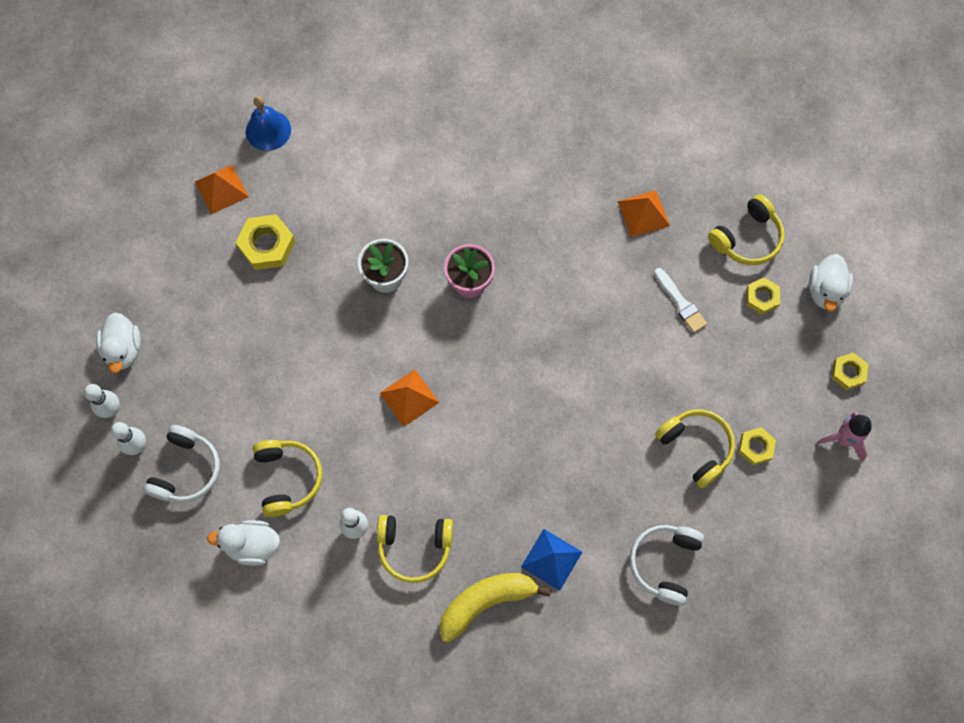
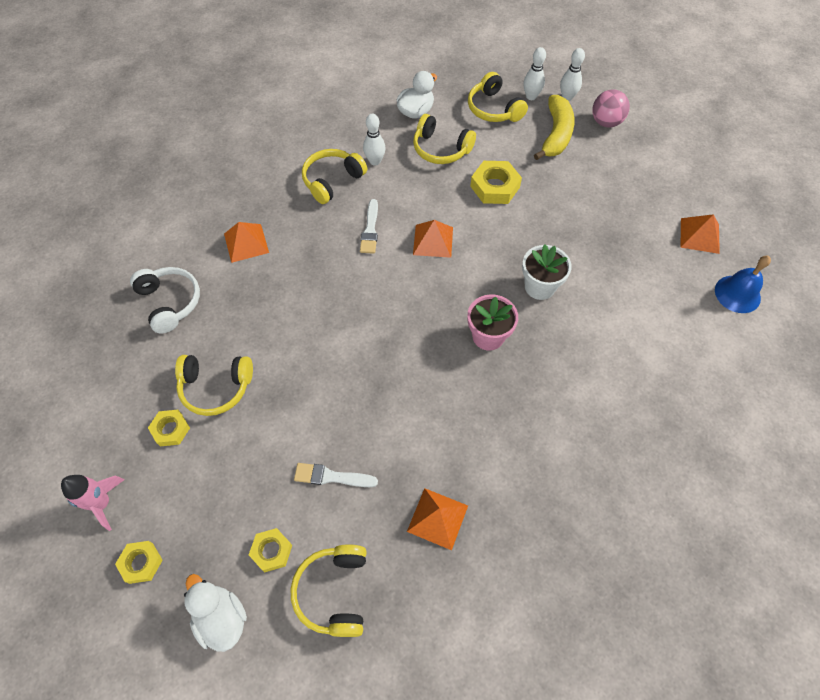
camera: 130 degrees right, 10 degrees down
(123, 349) = (606, 122): white duck -> pink ball
(186, 470) = (494, 109): white headphones -> yellow headphones
(267, 245) = (627, 234): yellow nut -> yellow nut (495, 187)
(443, 461) = (370, 230): none -> white brush
(486, 602) = (261, 193): yellow banana -> yellow banana (556, 134)
(551, 559) = (246, 243): blue pyramid -> orange pyramid

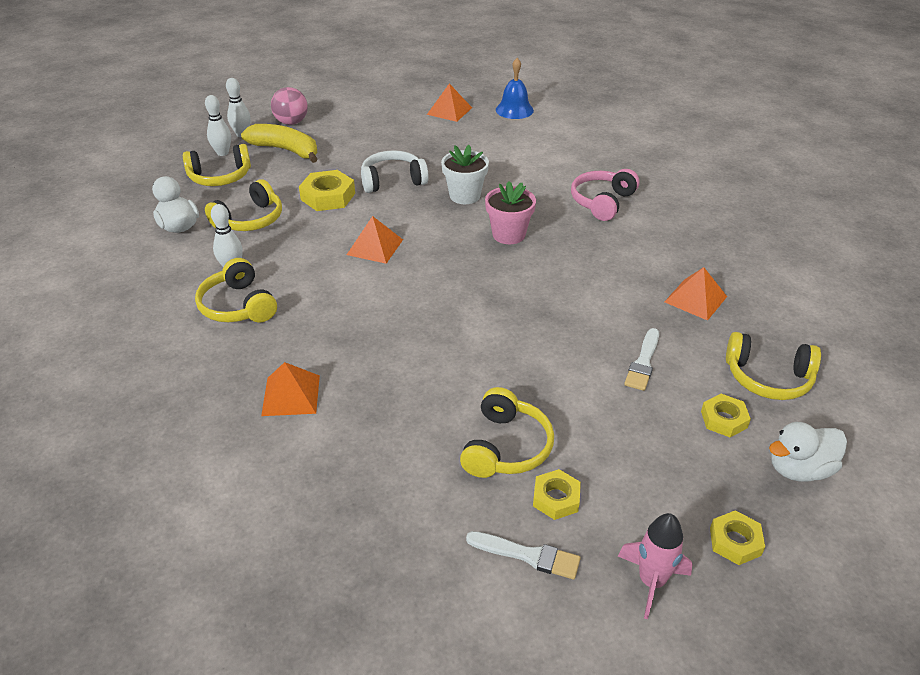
camera: 75 degrees left, 20 degrees down
(170, 302) = (352, 484): white headphones -> white headphones (392, 181)
(370, 230) = (333, 287): white brush -> white brush (528, 555)
(580, 411) = (602, 202): none -> pink headphones

